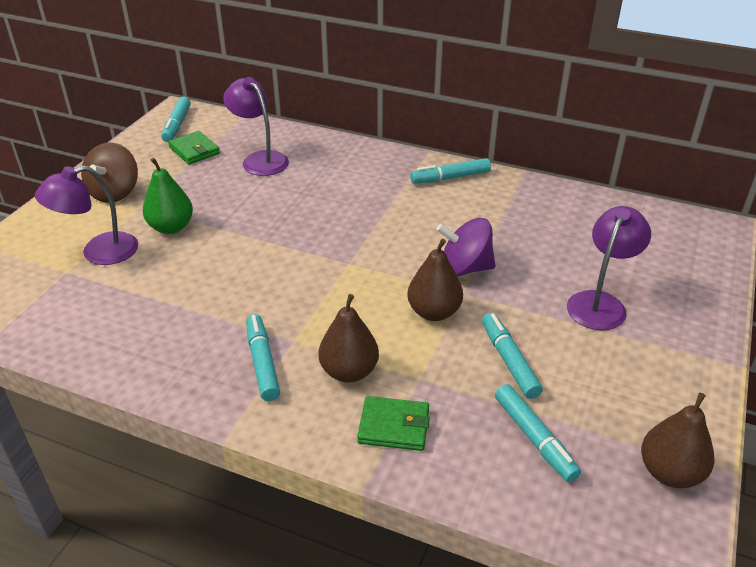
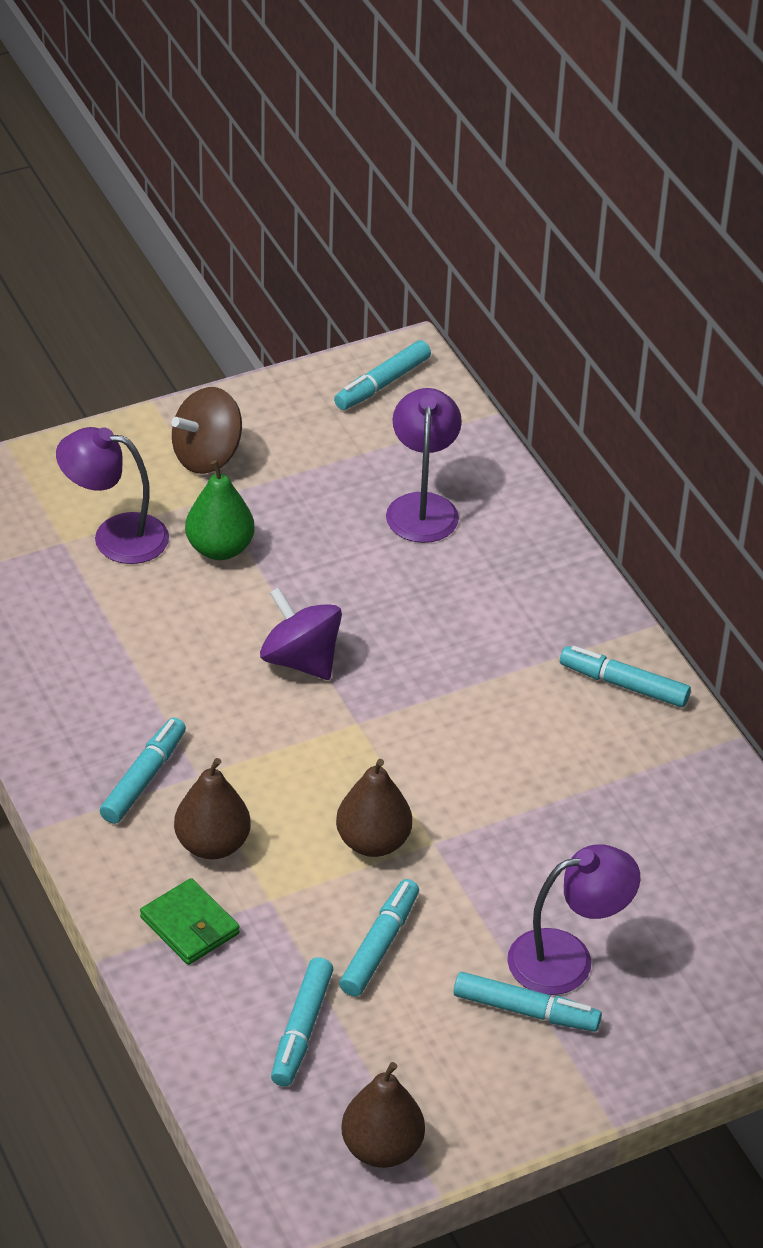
camera: 40 degrees right, 5 degrees up
(194, 150) = (360, 443): green wallet -> none
(464, 268) = (474, 815): purple spinning top -> purple spinning top (300, 660)
(621, 341) = (526, 1011): none -> turquoise marker

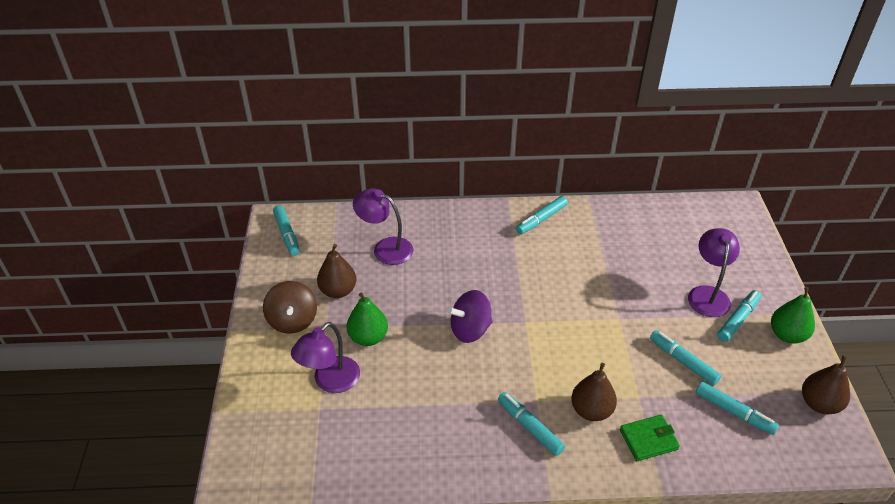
camera: 65 degrees left, 0 degrees up
(373, 842) = (611, 341): brown pear -> brown pear (338, 291)
(527, 1088) = (787, 335): none -> green pear

